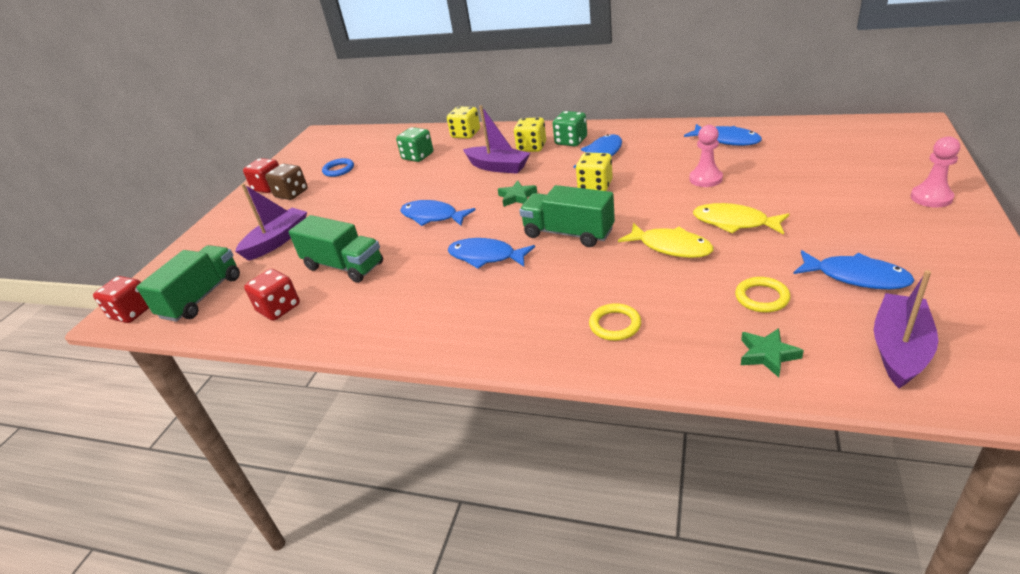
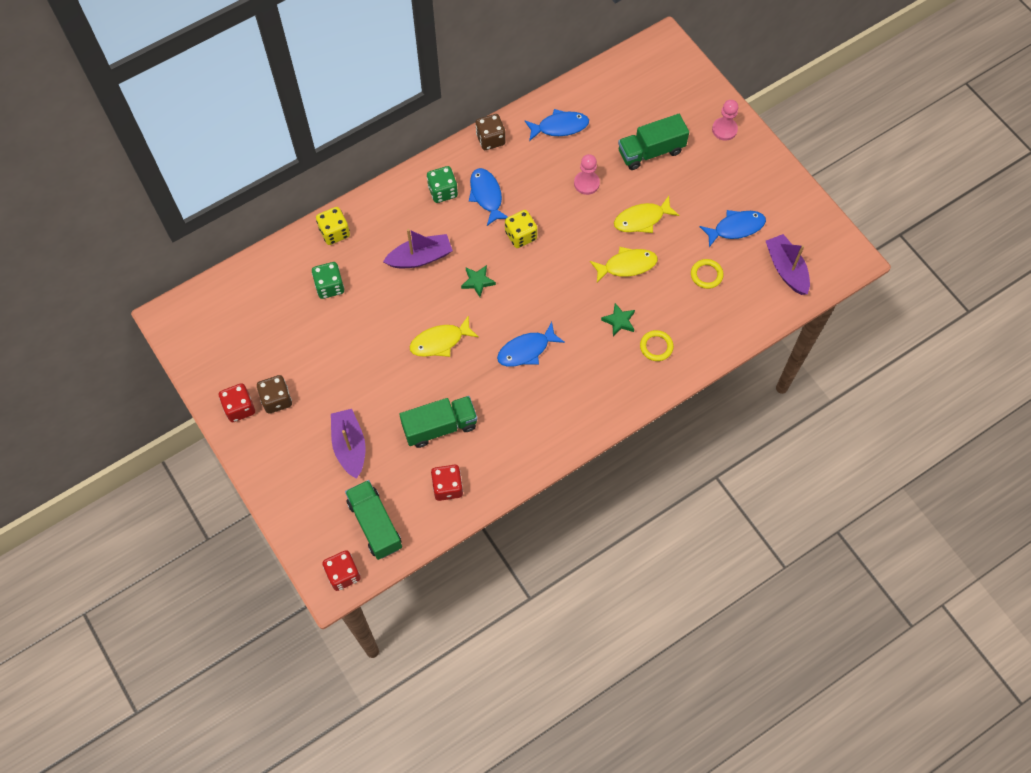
camera: 55 degrees left, 30 degrees up
(338, 170) = (276, 347): blue ring -> none
(432, 216) = (440, 341): blue fish -> yellow fish
(531, 147) = (418, 217): yellow dice -> none
(568, 233) = (554, 294): green truck -> green truck (651, 151)
(652, 128) = (490, 139): none -> brown dice
(767, 355) = (739, 313): green star -> green star (619, 321)

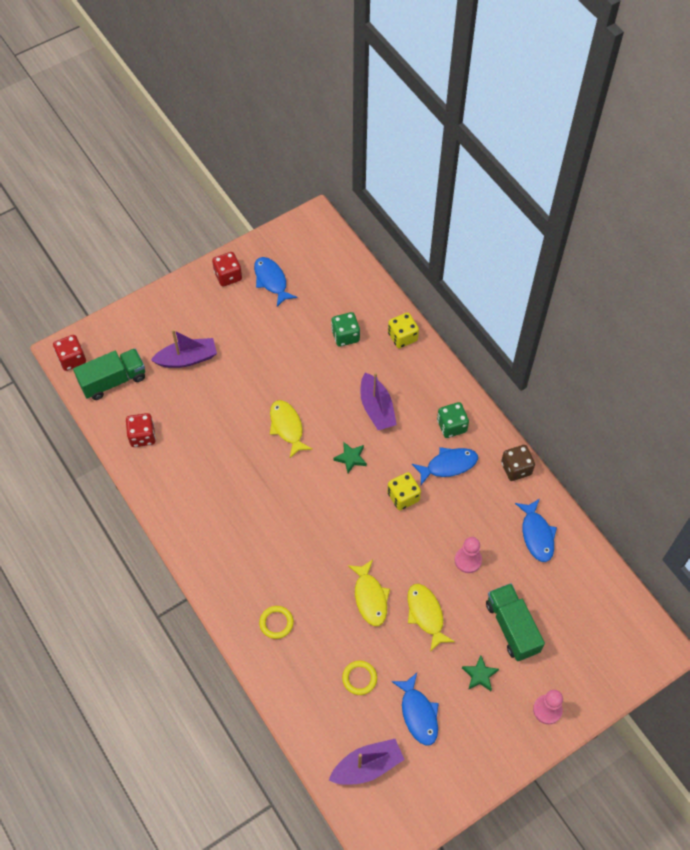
camera: 90 degrees right, 5 degrees down
(277, 399) = (234, 302): brown dice -> none
(440, 427) = (201, 429): green truck -> none
(526, 350) = (276, 501): blue fish -> blue fish (271, 280)
(619, 321) = (306, 588): green star -> green star (479, 675)

